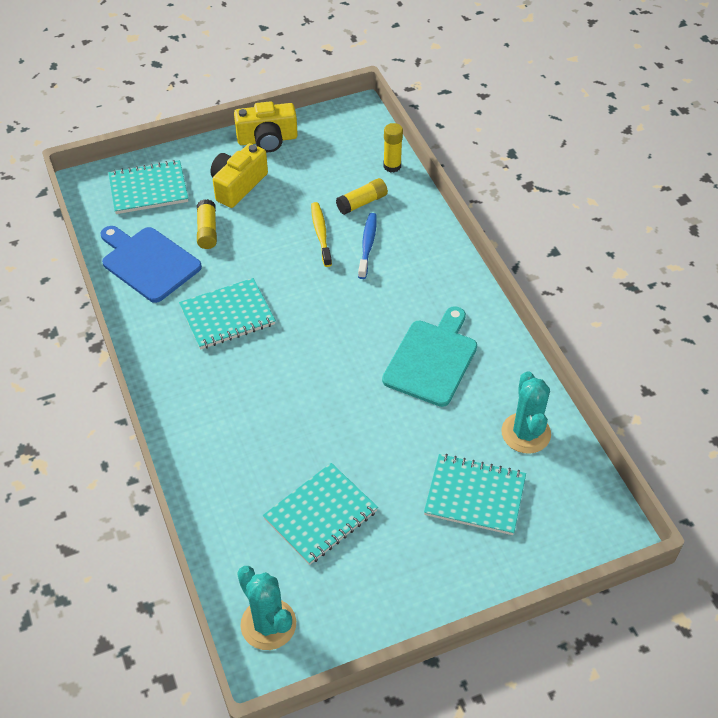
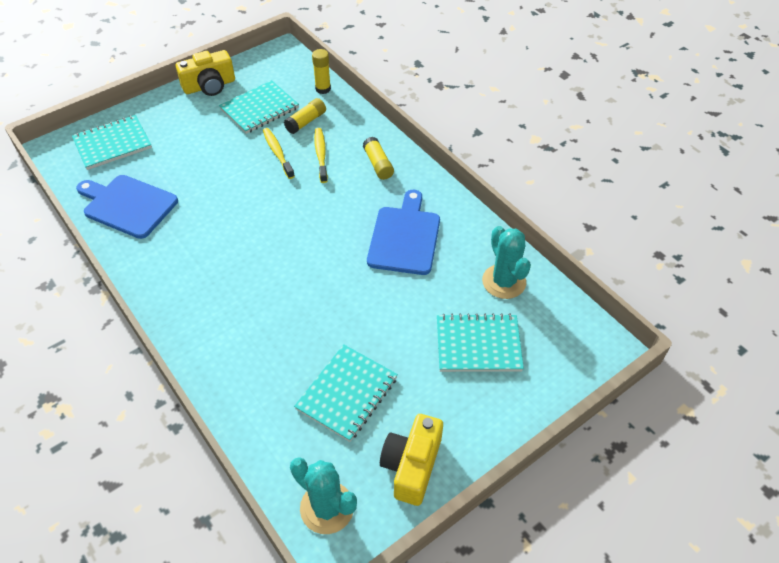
camera: 15 degrees left, 0 degrees up
(207, 231) = (175, 169): yellow glue stick -> yellow glue stick (378, 164)
(227, 315) = (212, 236): turquoise notebook -> turquoise notebook (259, 109)
(238, 185) = (193, 127): yellow camera -> yellow camera (411, 466)
(367, 245) = (321, 155): blue toothbrush -> yellow toothbrush
(432, 359) = (404, 237): turquoise cutting board -> blue cutting board

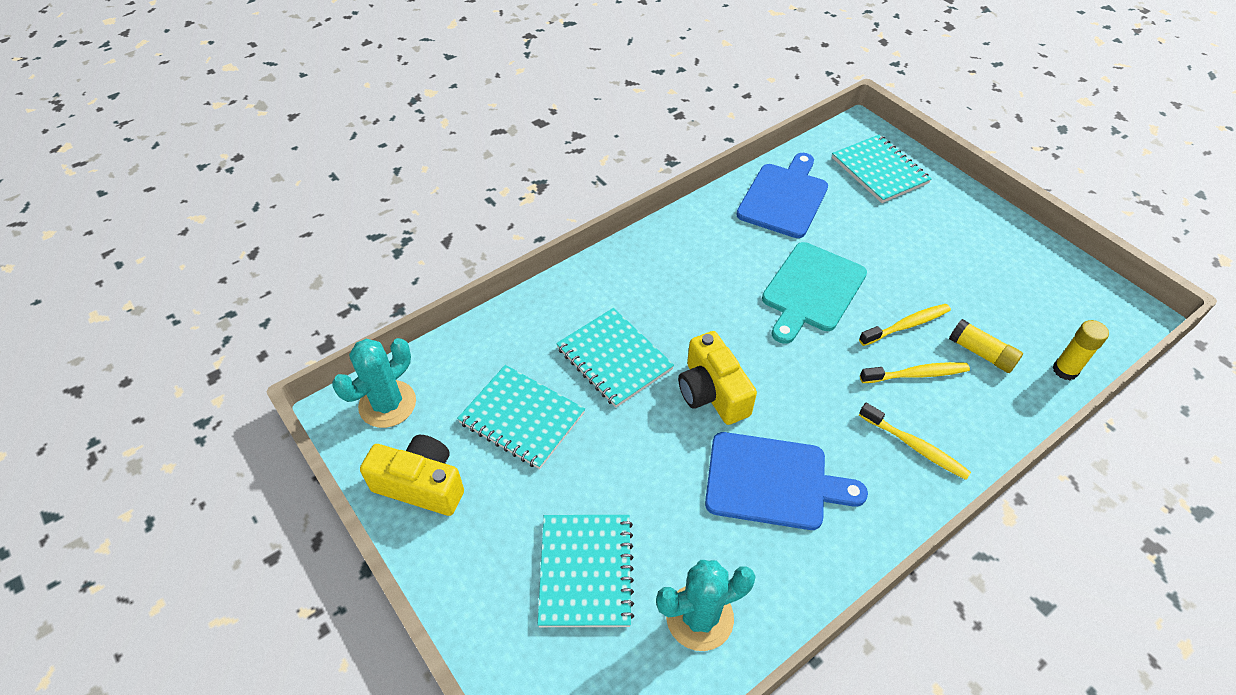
camera: 90 degrees right, 0 degrees up
(209, 86) = (1018, 242): yellow camera -> yellow camera (712, 392)
(236, 199) = (812, 290): none -> turquoise cutting board
(259, 109) = (991, 298): turquoise notebook -> turquoise notebook (614, 359)
(378, 164) = (915, 446): yellow glue stick -> yellow toothbrush

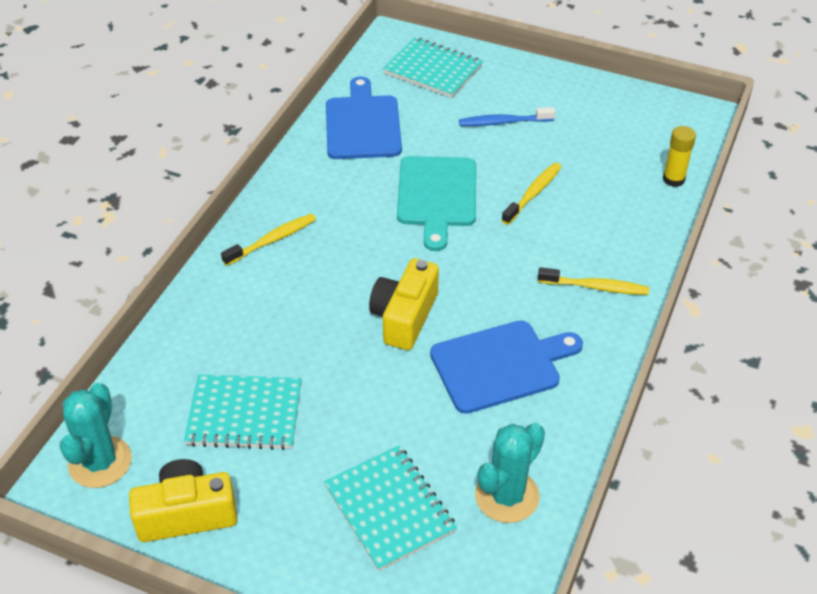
camera: 30 degrees left, 5 degrees down
(614, 359) = (297, 326): turquoise notebook -> none
(712, 392) = (404, 317): yellow camera -> yellow camera turned 75 degrees clockwise
(916, 374) = (564, 230): yellow toothbrush -> yellow toothbrush (272, 240)
(918, 244) = (503, 122): none -> blue toothbrush
(981, 353) = (604, 192): yellow glue stick -> none

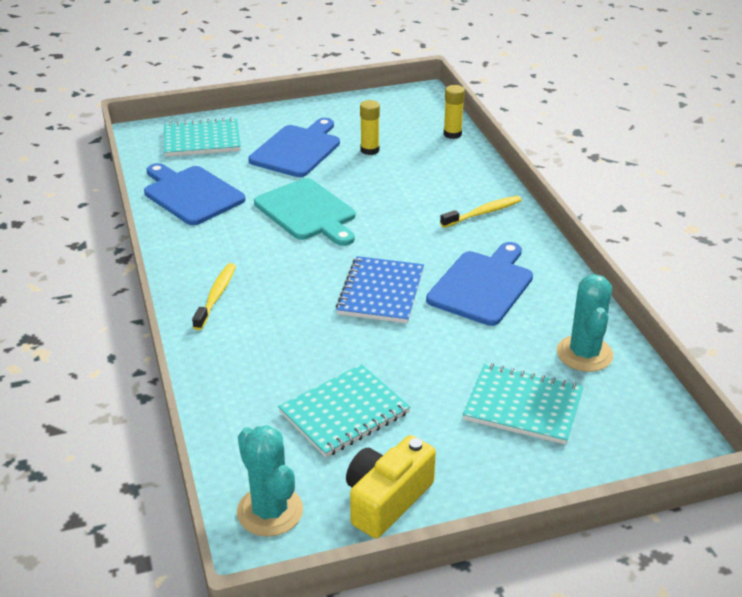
camera: 40 degrees left, 10 degrees down
(404, 317) = (381, 292): yellow camera -> blue notebook
(503, 122) = (297, 150): blue toothbrush -> blue cutting board
(533, 193) = (373, 181): yellow toothbrush -> none
(569, 157) = (369, 150): none -> yellow glue stick

